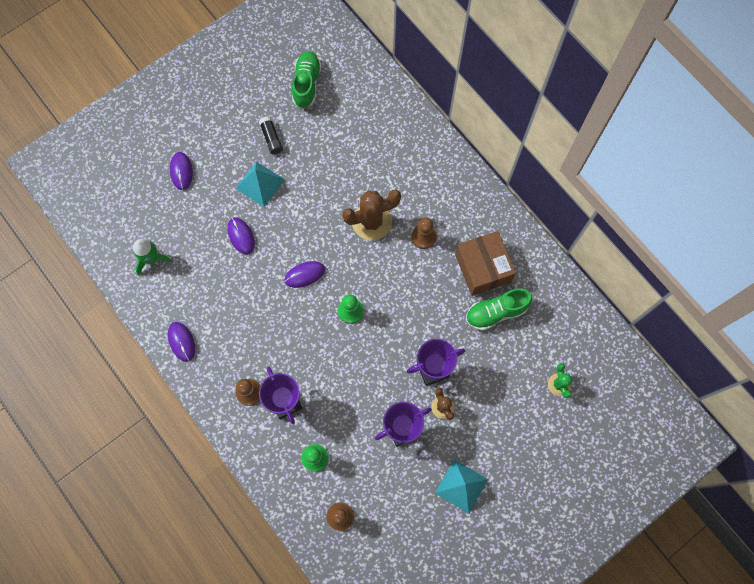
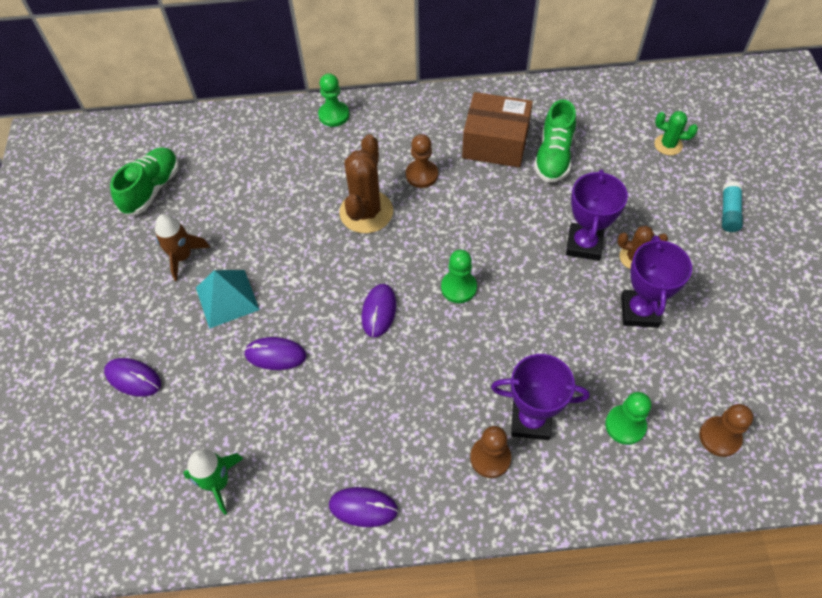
camera: 55 degrees left, 15 degrees down
(271, 138) = (182, 257): black glue stick -> brown rocket
(306, 84) = (152, 189): green shoe -> green shoe turned 75 degrees clockwise
(437, 150) = (334, 115): none -> green pawn
(461, 486) = (741, 287): turquoise pyramid -> none
(522, 452) = (729, 212): none -> turquoise glue stick

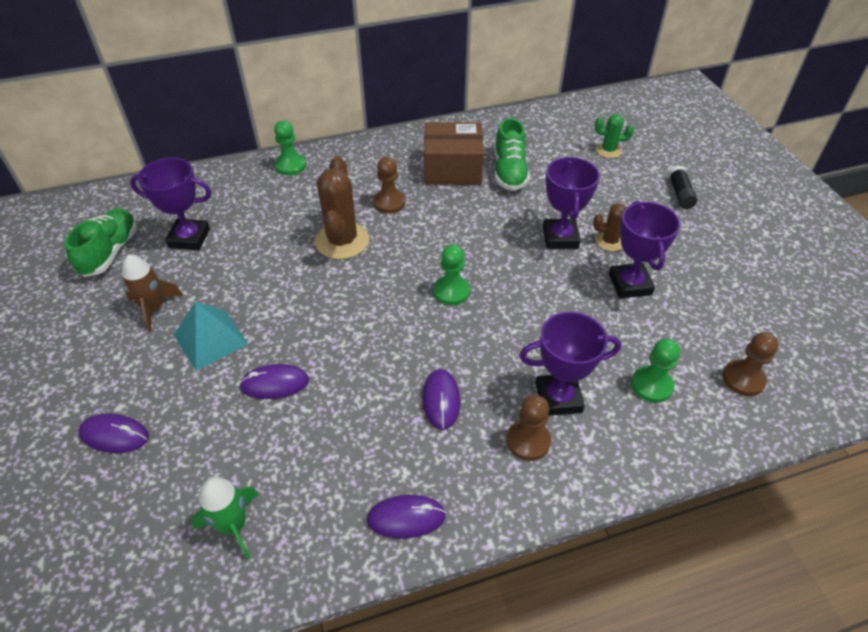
camera: 15 degrees left, 10 degrees down
(224, 185) = (189, 238): none -> purple trophy
(379, 311) = (376, 325): purple mouse -> purple mouse (441, 400)
(729, 212) = (680, 194): turquoise glue stick -> black glue stick

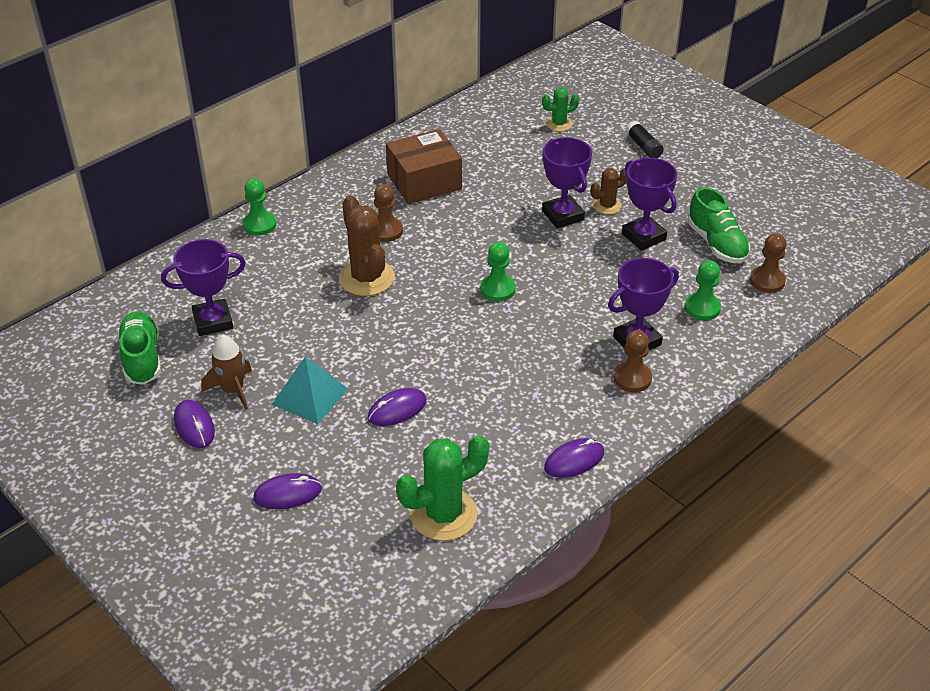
camera: 25 degrees left, 5 degrees down
(233, 525) = (443, 514): green rocket -> green cactus
(441, 400) = (546, 374): purple mouse -> purple mouse (194, 426)
(509, 172) = (480, 170): green shoe -> green shoe (716, 244)

